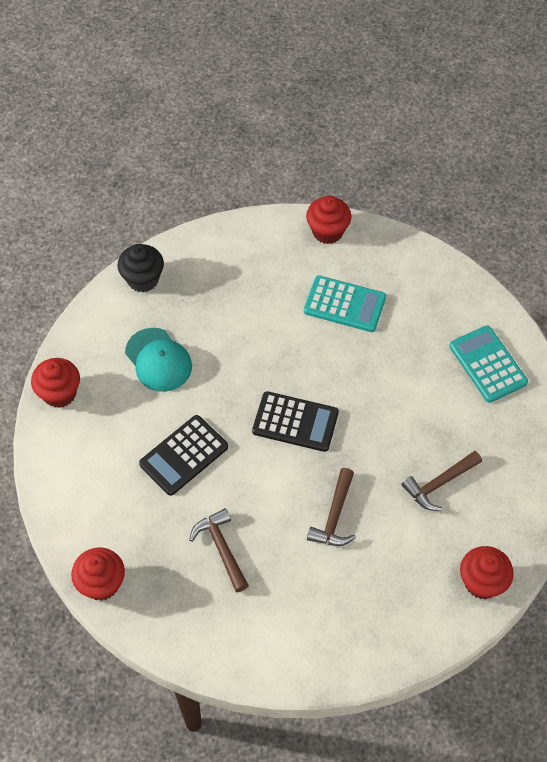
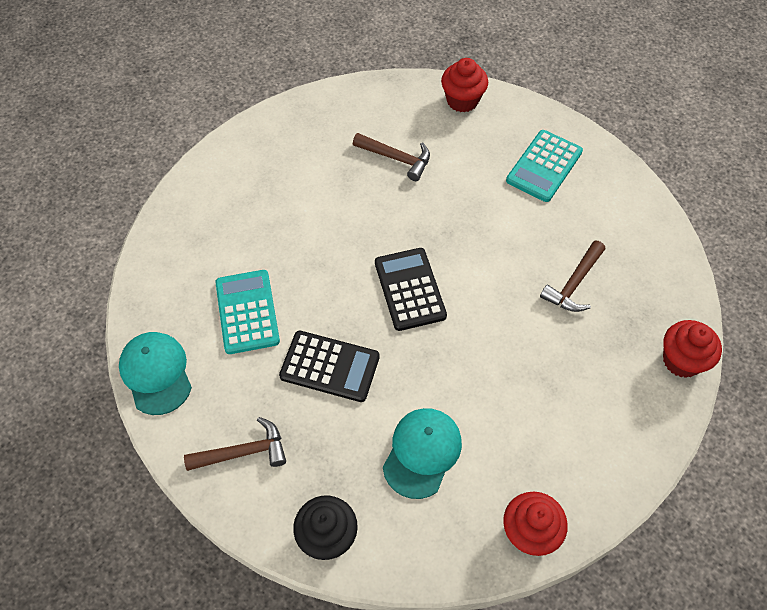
camera: 120 degrees left, 0 degrees up
(184, 455) = (510, 364): black calculator -> black calculator (330, 366)
(327, 231) = (156, 373): red cupcake -> turquoise cap
(334, 516) = (480, 216): brown hammer -> brown hammer (243, 452)
(487, 364) = (251, 171): turquoise calculator -> turquoise calculator (544, 166)

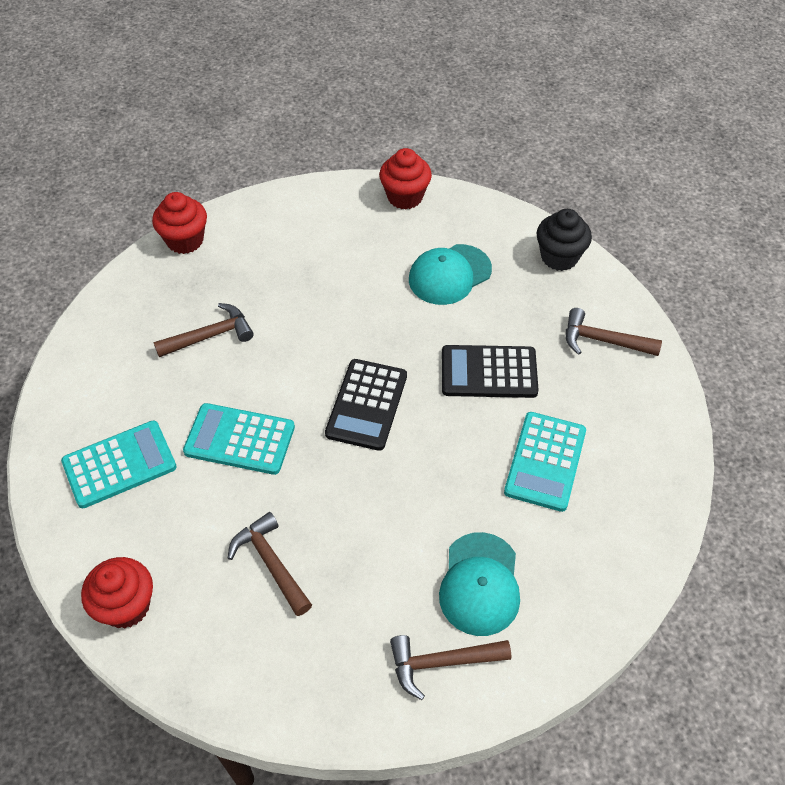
camera: 150 degrees left, 5 degrees down
(156, 373) = (664, 444): turquoise cap -> turquoise cap (480, 584)
(256, 156) = (441, 663): none -> brown hammer
(330, 366) = (489, 372): black calculator -> black calculator turned 45 degrees counterclockwise
(481, 219) = (239, 439): none -> turquoise calculator

